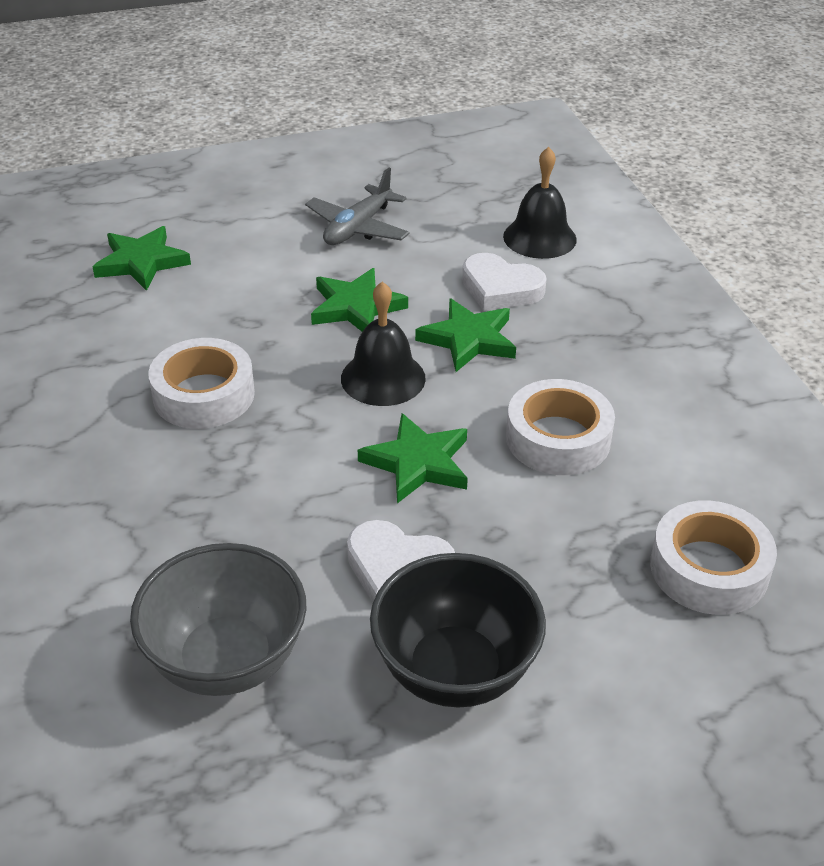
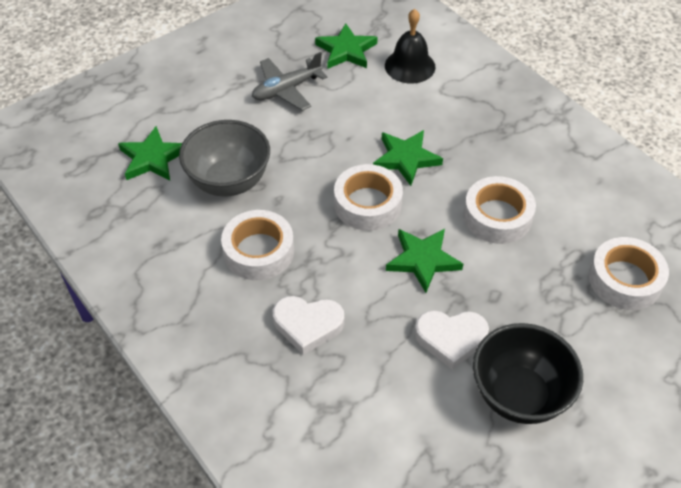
camera: 20 degrees left, 10 degrees up
(227, 661) = (384, 435): grey bowl -> grey bowl (229, 181)
(356, 307) = (320, 154): green star -> green star (346, 50)
(358, 228) = (286, 89): grey plane -> grey plane turned 45 degrees clockwise
(383, 378) = (367, 204): black bell -> white tape
(500, 288) = (405, 113): white heart -> white heart (307, 325)

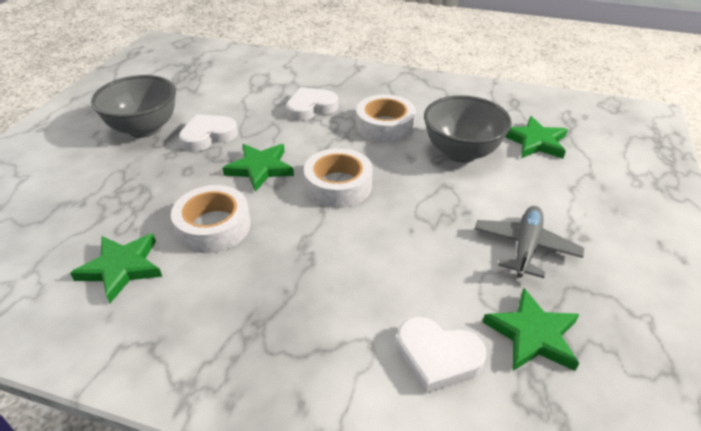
camera: 145 degrees right, 10 degrees down
(406, 159) = (339, 237): green star -> green star (122, 268)
(410, 66) = (437, 357): black bell -> white heart
(519, 395) = (144, 129): black bowl -> grey bowl
(625, 280) = (67, 227): white tape -> none

